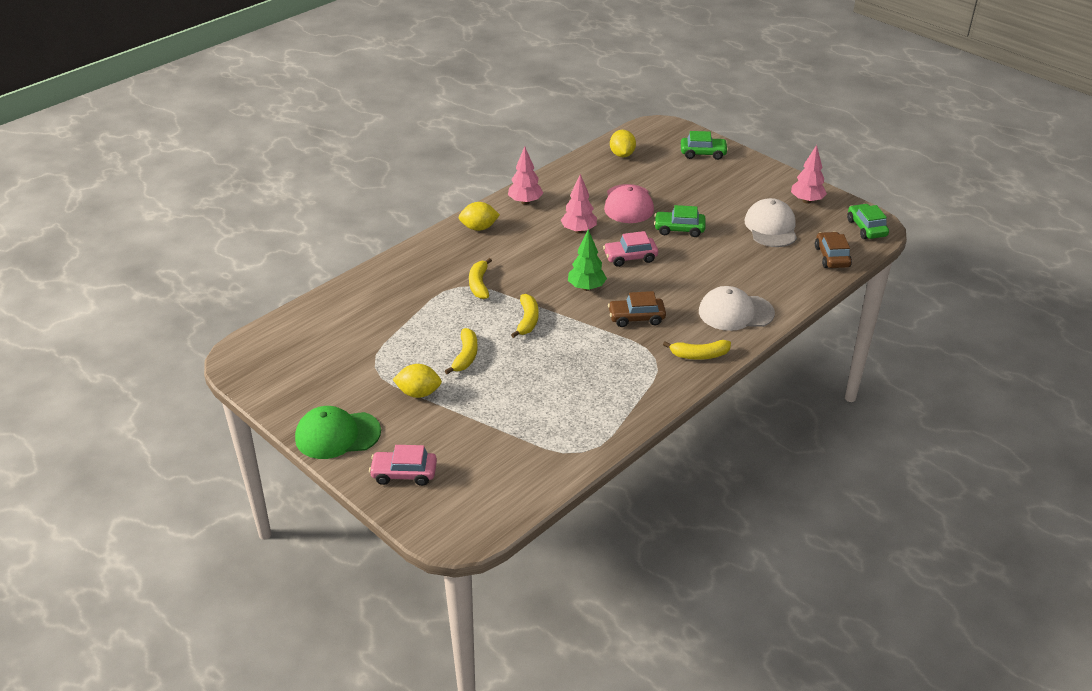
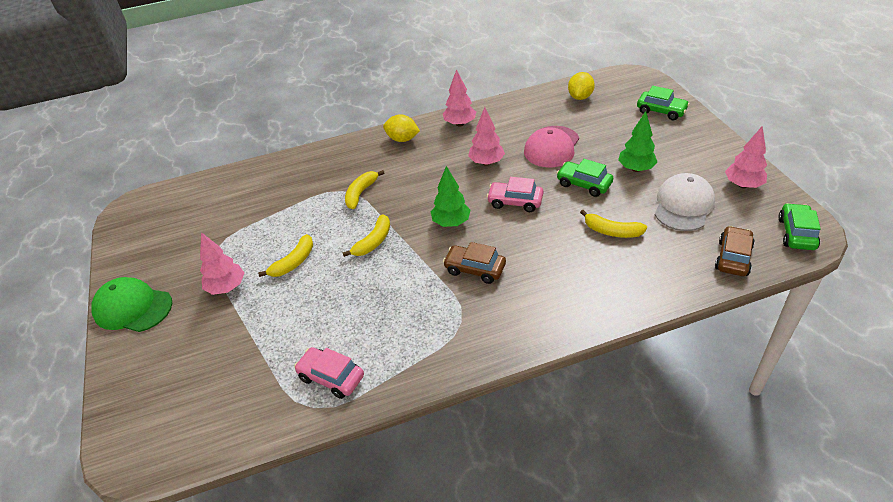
camera: 30 degrees right, 5 degrees up
(404, 473) = (147, 369): pink car -> pink car (331, 377)
(418, 393) = (227, 287): yellow lemon -> pink tree
(699, 355) = (508, 333): yellow banana -> yellow banana (612, 231)
(714, 207) = (636, 169): none -> green tree
(735, 312) = (580, 294): white cap -> none

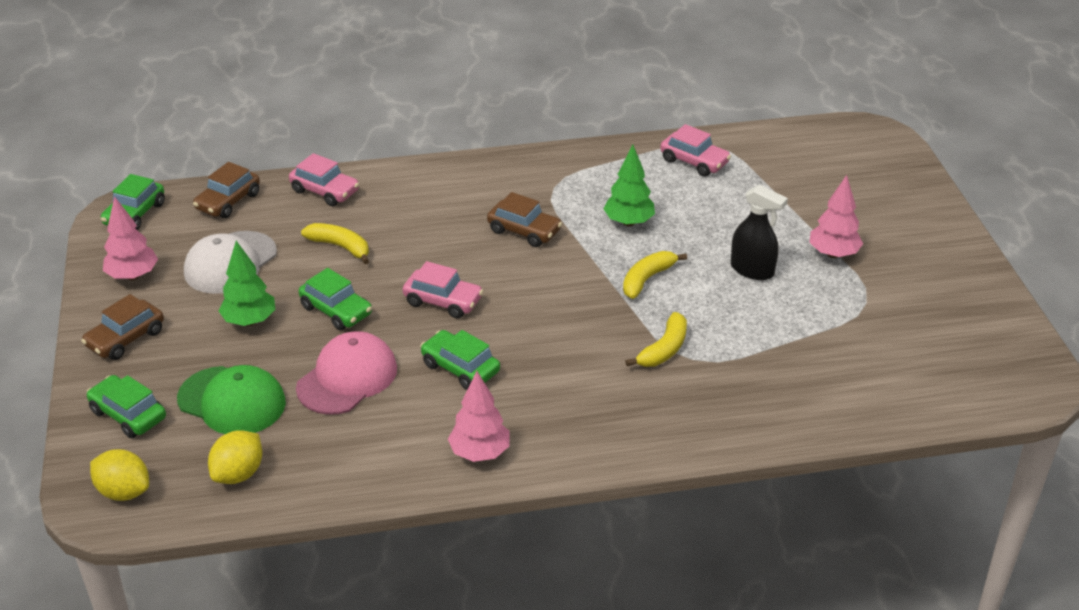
camera: 175 degrees left, 5 degrees down
(132, 308) = (946, 249): green cap -> green cap (232, 401)
(293, 262) = (752, 270): yellow banana -> black spray bottle
(402, 139) = (588, 438): yellow lemon -> yellow lemon (124, 491)
(451, 223) = (539, 287): green tree -> green tree (628, 222)
(486, 162) = (460, 368): pink tree -> green car
(660, 282) = (325, 191): none -> pink car
(704, 146) = (125, 339): none -> brown car

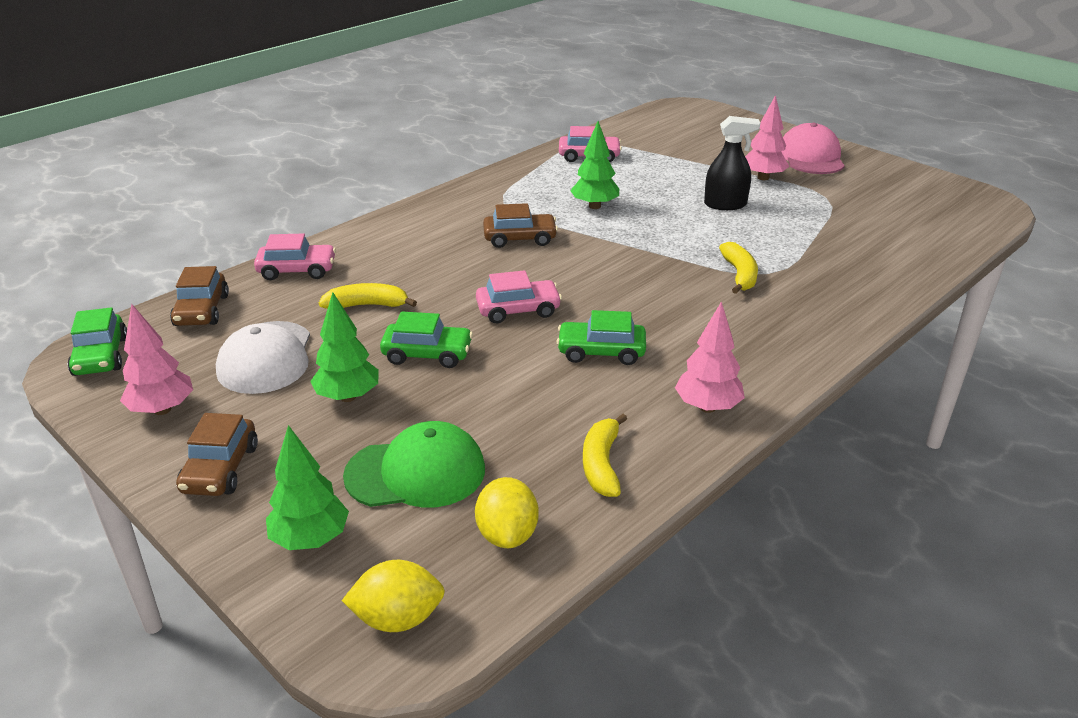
camera: 35 degrees left, 5 degrees down
(128, 415) = (310, 539): green car -> green tree
(347, 378) = (509, 402): pink cap -> pink cap (811, 157)
(647, 279) = (660, 236): yellow banana -> yellow banana (601, 464)

